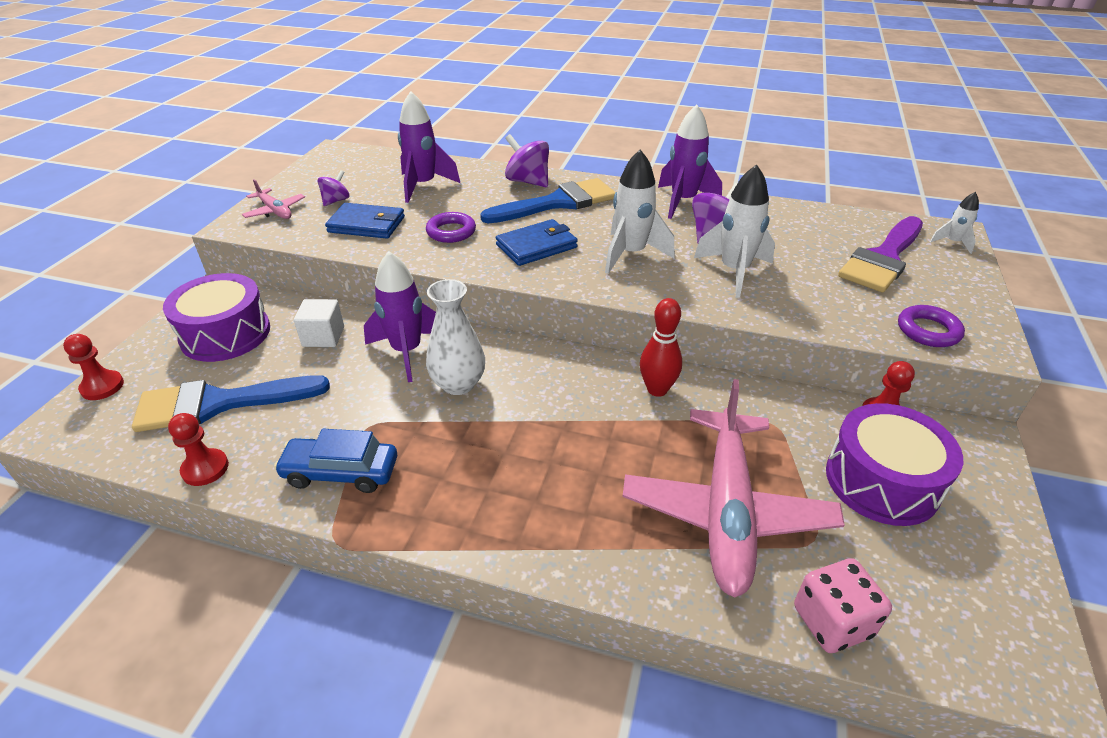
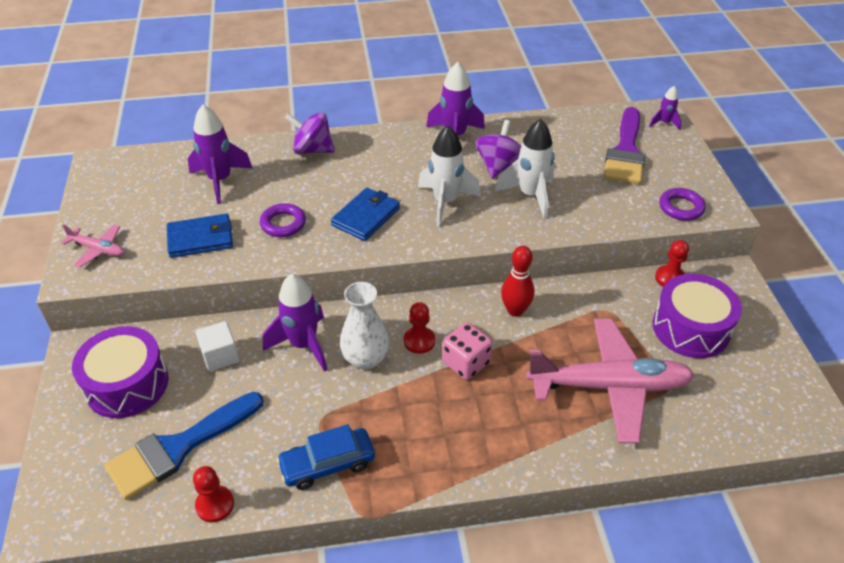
camera: 25 degrees left, 5 degrees up
(102, 387) = (54, 474): red pawn -> red pawn (419, 341)
(336, 201) = (149, 221): purple spinning top -> none
(558, 203) = (354, 166): blue brush -> none
(726, 511) = (609, 386): pink plane -> pink plane turned 75 degrees counterclockwise
(832, 621) = (704, 434): pink dice -> pink dice (466, 363)
(952, 243) = (664, 123): white rocket -> purple rocket

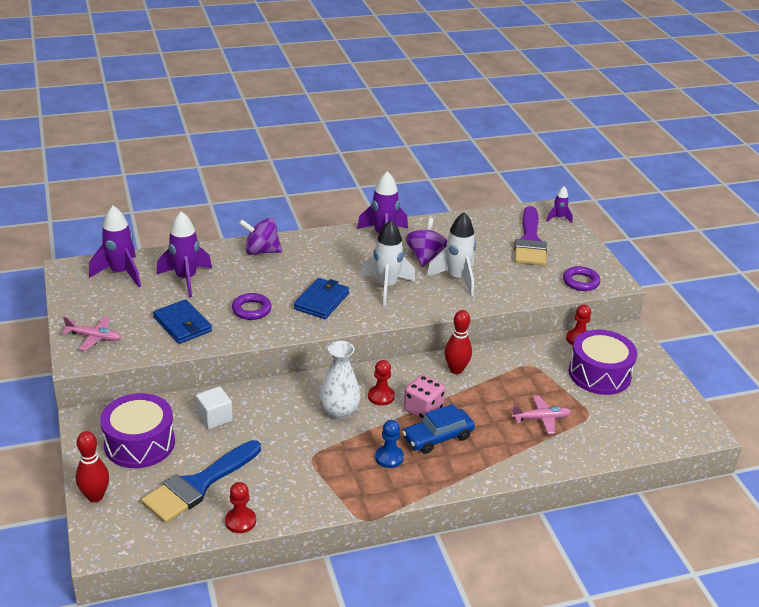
camera: 10 degrees left, 10 degrees down
(57, 453) = (95, 496): none -> red bowling pin
(200, 238) = (182, 324): blue wallet -> blue wallet turned 75 degrees clockwise
(303, 345) = (284, 405): purple rocket -> purple rocket (121, 273)
(327, 464) = (325, 487): blue car -> blue car (438, 437)
(412, 428) = (389, 457): none -> blue pawn
(609, 386) = (541, 418): pink plane -> pink plane, size x0.45

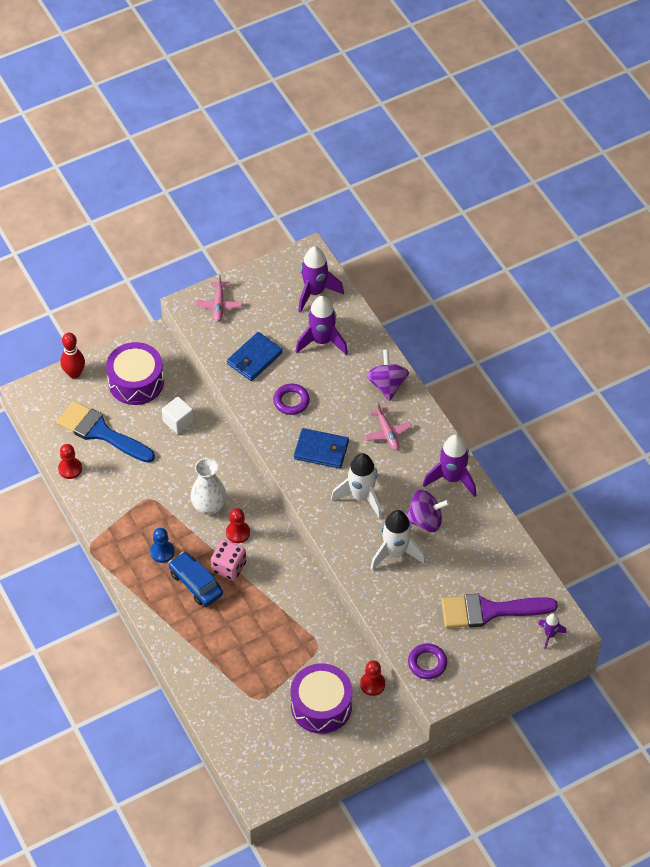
camera: 80 degrees right, 20 degrees up
(456, 369) = (292, 585): red bowling pin -> none
(541, 418) = (242, 660): pink plane -> pink plane (387, 433)

